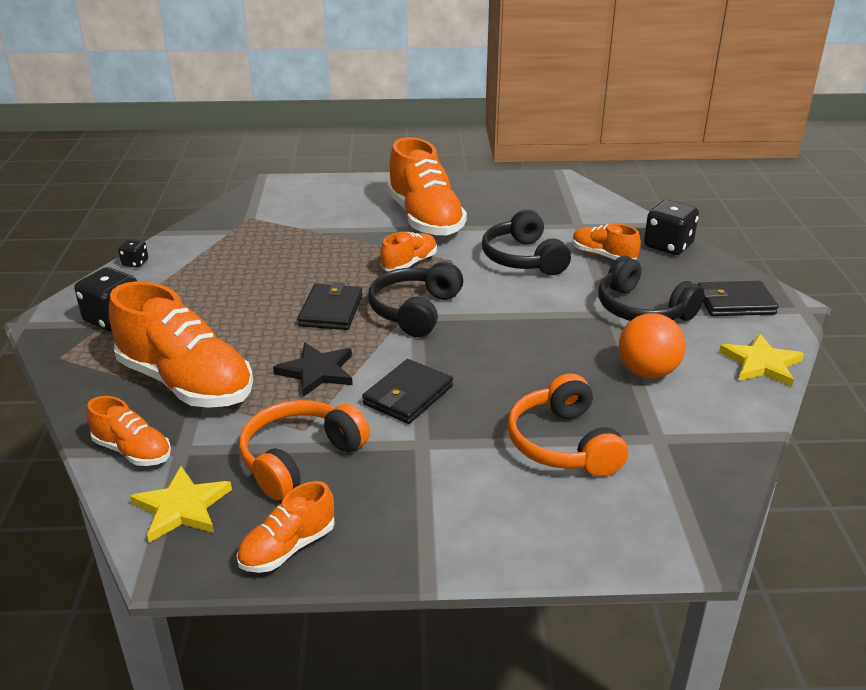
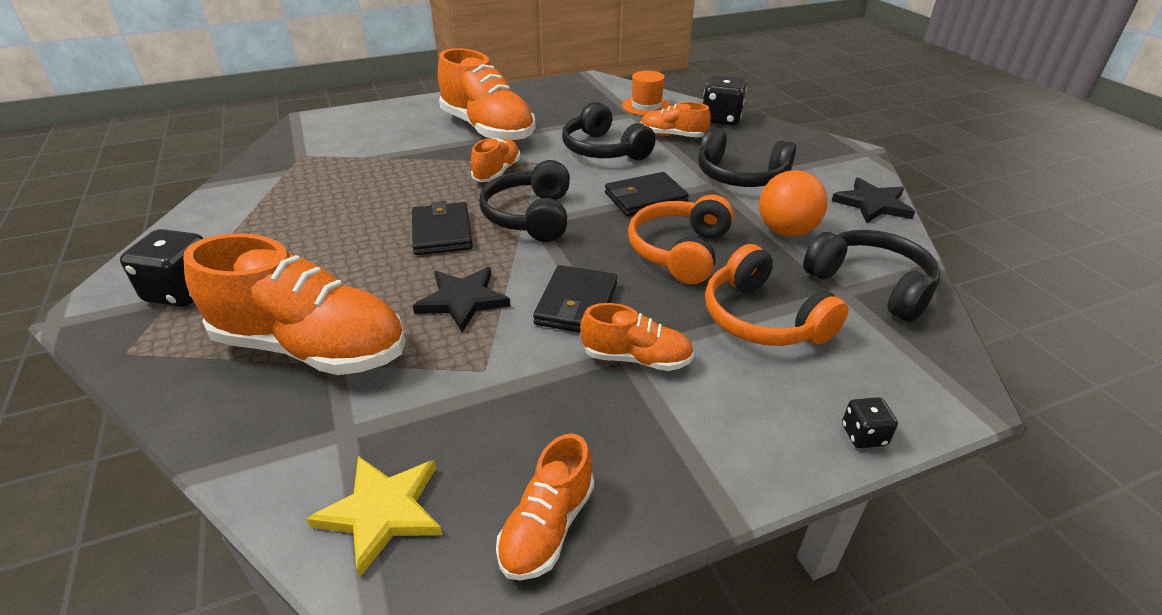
camera: 20 degrees left, 5 degrees up
(133, 451) = (279, 452): orange shoe -> orange shoe (636, 358)
(135, 263) = (184, 223): black dice -> black dice (863, 435)
(300, 459) = (499, 406): orange headphones -> orange headphones (680, 251)
(598, 219) = (646, 106): none -> orange hat
(691, 438) = (870, 285): none -> black headphones
(735, 303) = (811, 156): black wallet -> black wallet (645, 198)
(761, 363) = (872, 204): yellow star -> black star

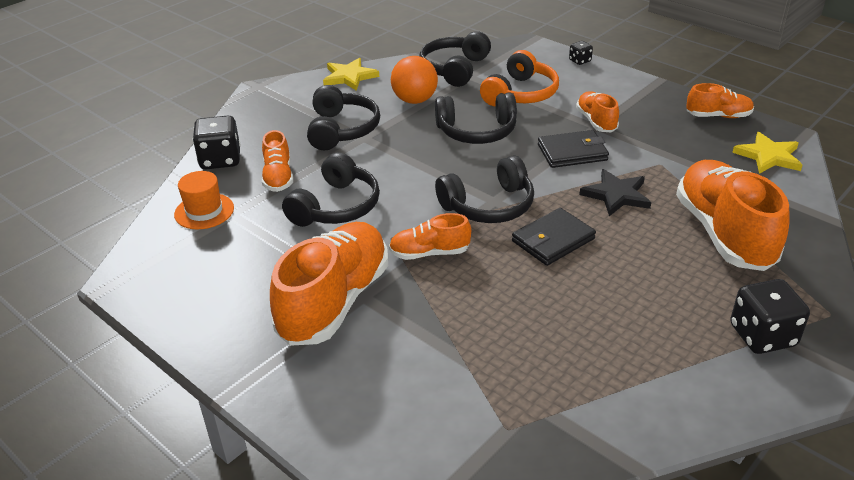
camera: 115 degrees left, 0 degrees up
(645, 198) = (413, 162): black wallet -> none
(680, 251) = (476, 131): orange headphones -> black headphones
(872, 204) = (349, 77): black star -> yellow star

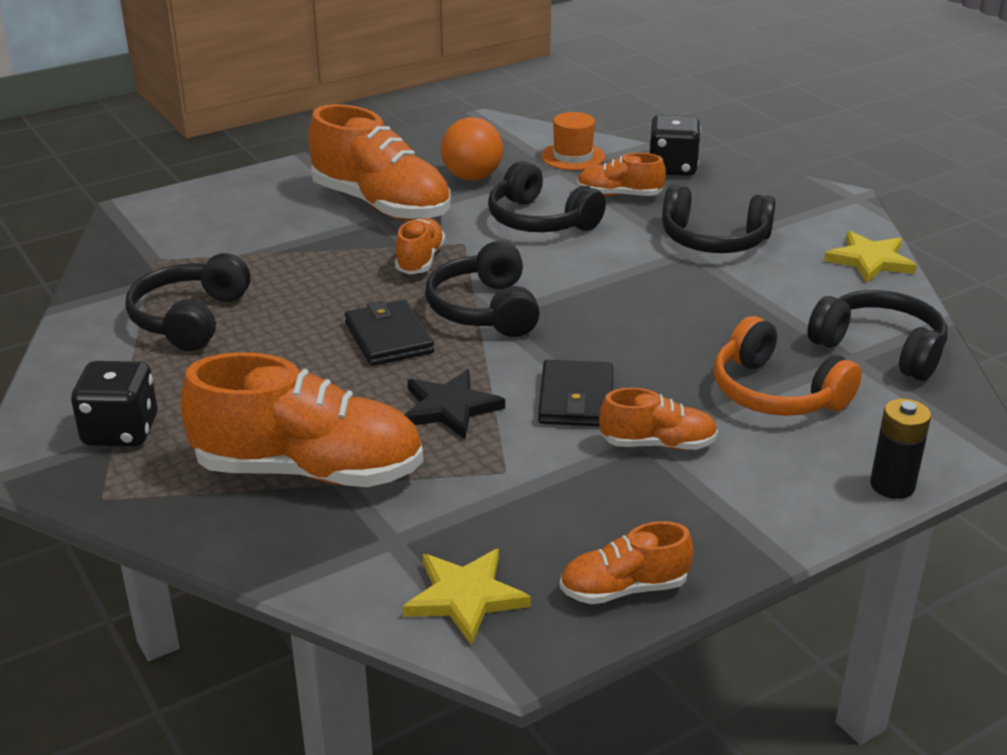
camera: 105 degrees right, 5 degrees down
(415, 100) = (780, 300): orange ball -> orange ball (472, 177)
(476, 131) = (670, 333): black headphones -> black headphones (190, 319)
(580, 61) = (892, 485): black dice -> black battery
(718, 116) = (624, 589): orange shoe -> orange shoe turned 60 degrees clockwise

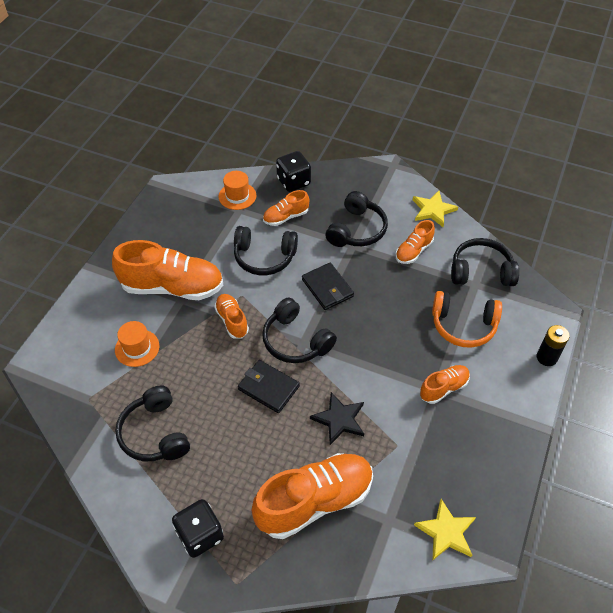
camera: 35 degrees left, 20 degrees up
(268, 239) = (137, 348): none -> orange hat
(472, 177) = (200, 239): orange ball -> none
(576, 399) = (388, 379): black wallet -> black wallet (327, 288)
(624, 589) = (499, 484): orange shoe -> orange shoe (413, 251)
(714, 240) = (356, 230): black headphones -> black headphones turned 45 degrees counterclockwise

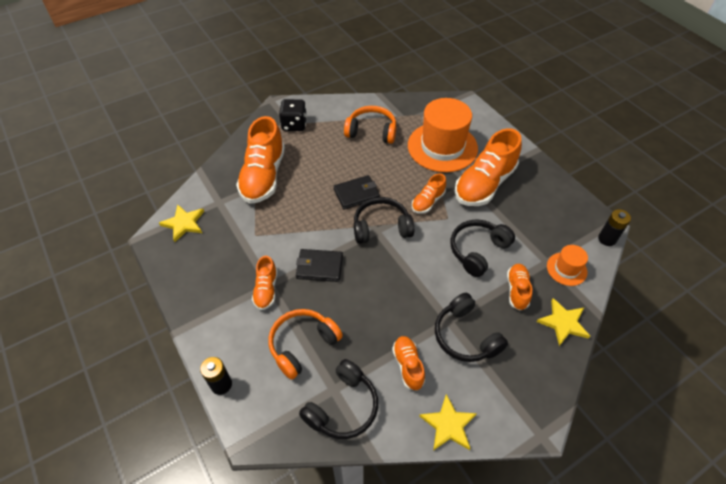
camera: 125 degrees right, 0 degrees up
(137, 348) = (442, 147): orange hat -> orange hat, size x2.11
(155, 433) = (371, 131): black headphones -> orange headphones
(182, 182) = (607, 239): none -> black battery
(232, 320) = (428, 201): orange shoe -> orange shoe turned 120 degrees clockwise
(293, 182) = (563, 323): black dice -> yellow star
(327, 288) = (414, 274): black wallet -> black wallet (319, 267)
(339, 419) = (301, 216): black star -> none

